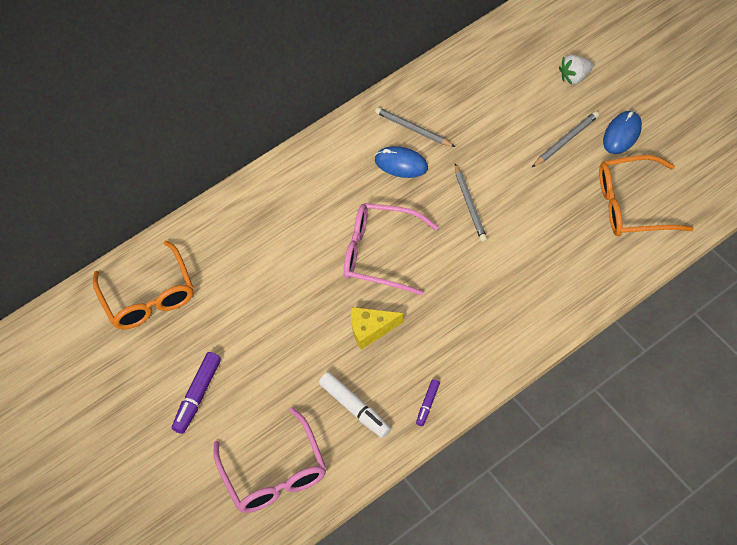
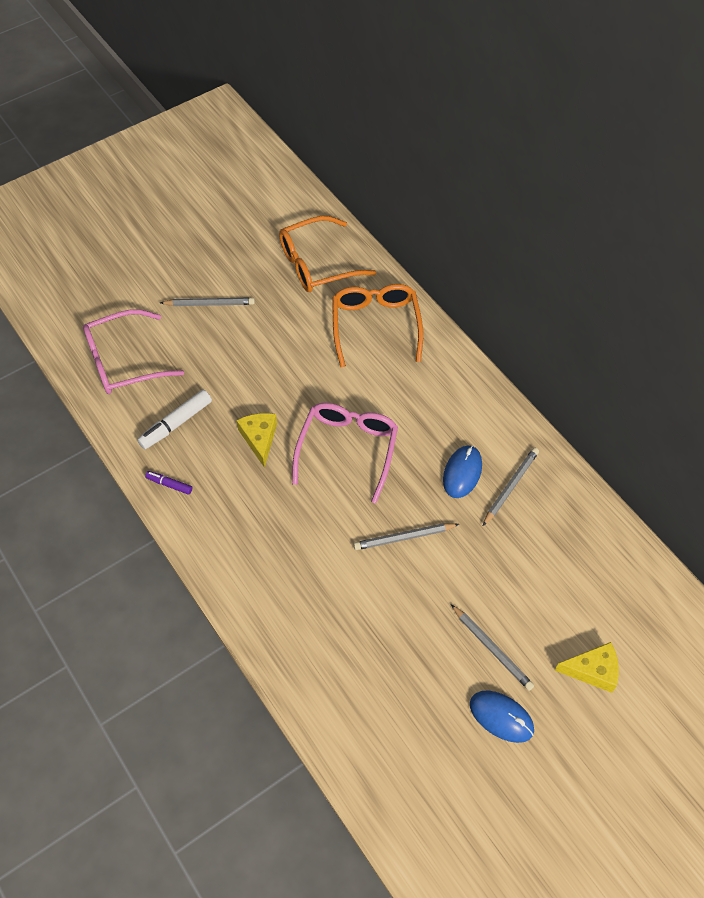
camera: 85 degrees right, 0 degrees up
(198, 395) = (210, 304): purple marker -> grey pencil
(575, 77) = (592, 670): white strawberry -> yellow cheese
(632, 205) = (393, 714): orange glasses -> orange glasses (375, 325)

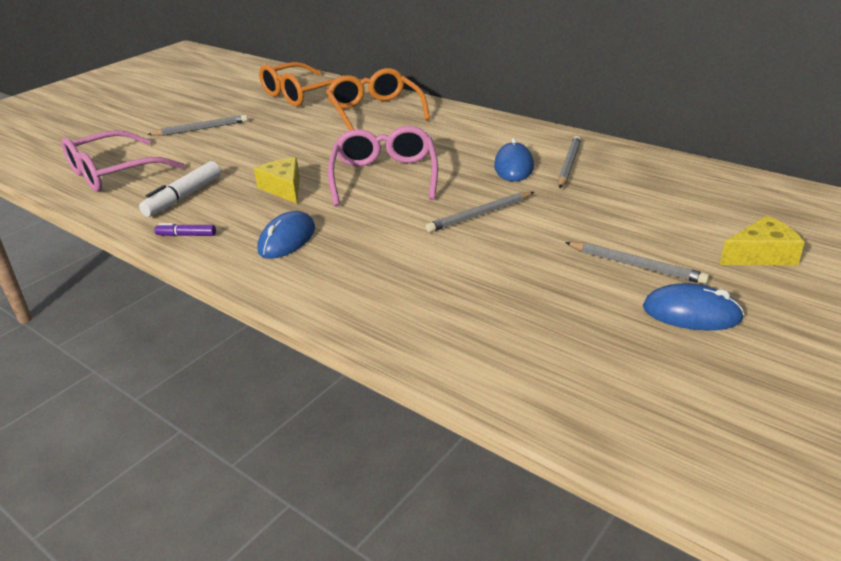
camera: 15 degrees left, 25 degrees down
(244, 518) = (287, 239): none -> blue mouse

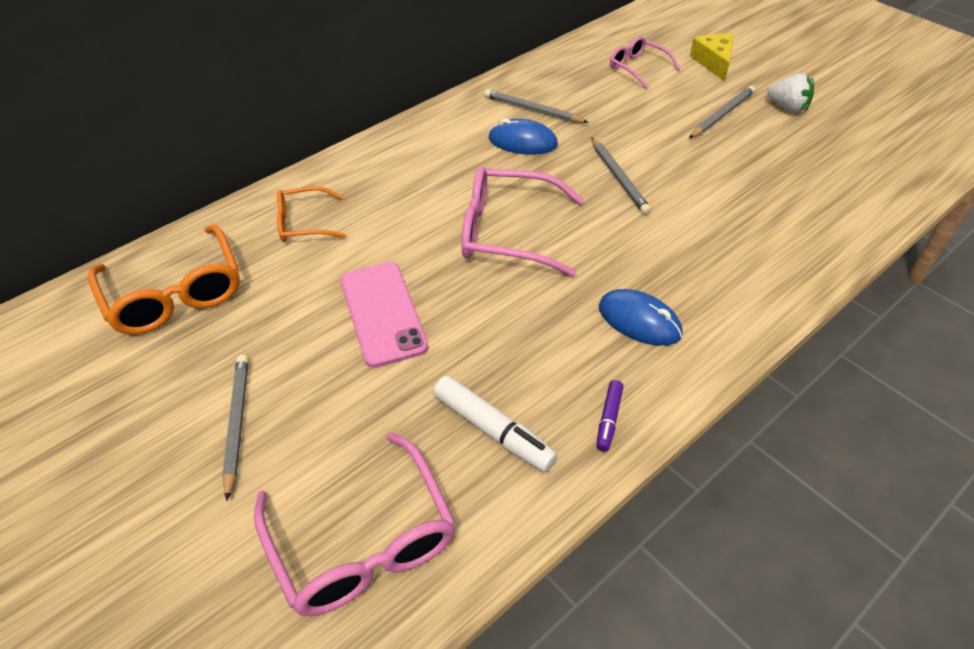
camera: 80 degrees left, 15 degrees up
(284, 188) = (505, 321): yellow cheese -> none
(289, 149) = (382, 313): none -> pink phone
(375, 111) = (303, 223): orange glasses -> orange glasses, size x0.58
(691, 313) = (787, 107): blue mouse -> white strawberry
(699, 208) = (637, 68): none -> pink glasses

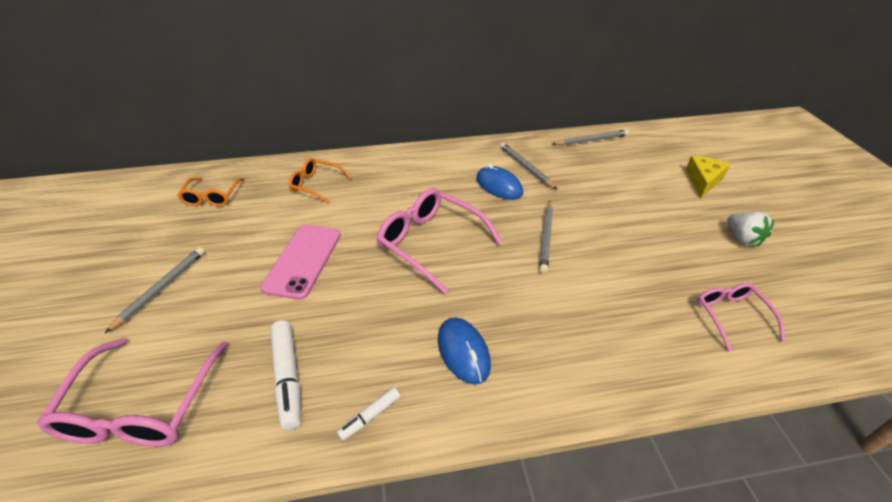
camera: 30 degrees right, 5 degrees down
(175, 294) = (212, 197): orange glasses -> orange glasses, size x0.58
(609, 419) = (370, 416): purple marker -> white marker
(637, 68) = (633, 165): pink glasses -> pink glasses (731, 316)
(722, 115) = (675, 223): grey pencil -> grey pencil (591, 140)

